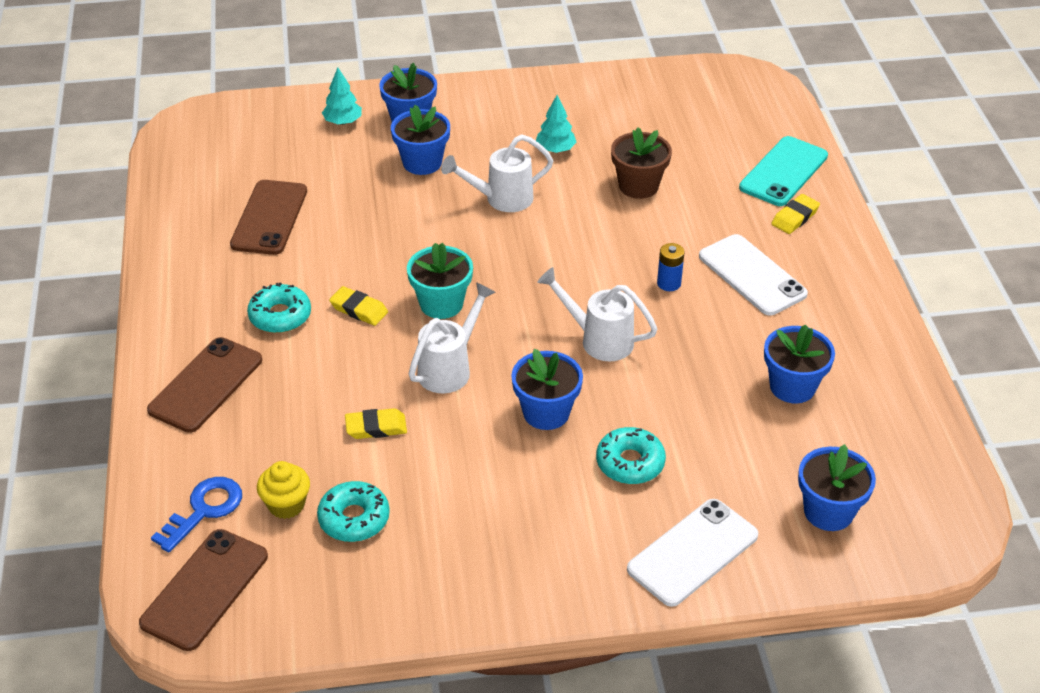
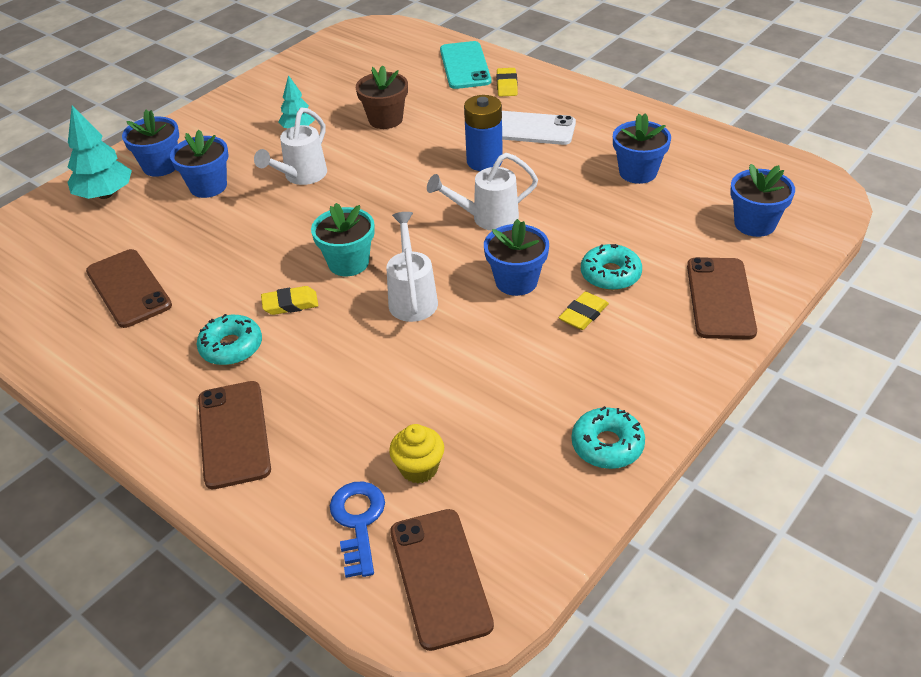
camera: 40 degrees left, 0 degrees up
(343, 122) = (105, 195): turquoise tree -> turquoise tree, size x1.60
(354, 519) = (483, 439): turquoise donut -> turquoise donut (607, 445)
(376, 427) = (413, 369): yellow eraser -> yellow eraser (583, 314)
(669, 283) = (484, 161): blue battery -> blue battery, size x1.75
(692, 552) = (720, 298): white phone -> brown phone

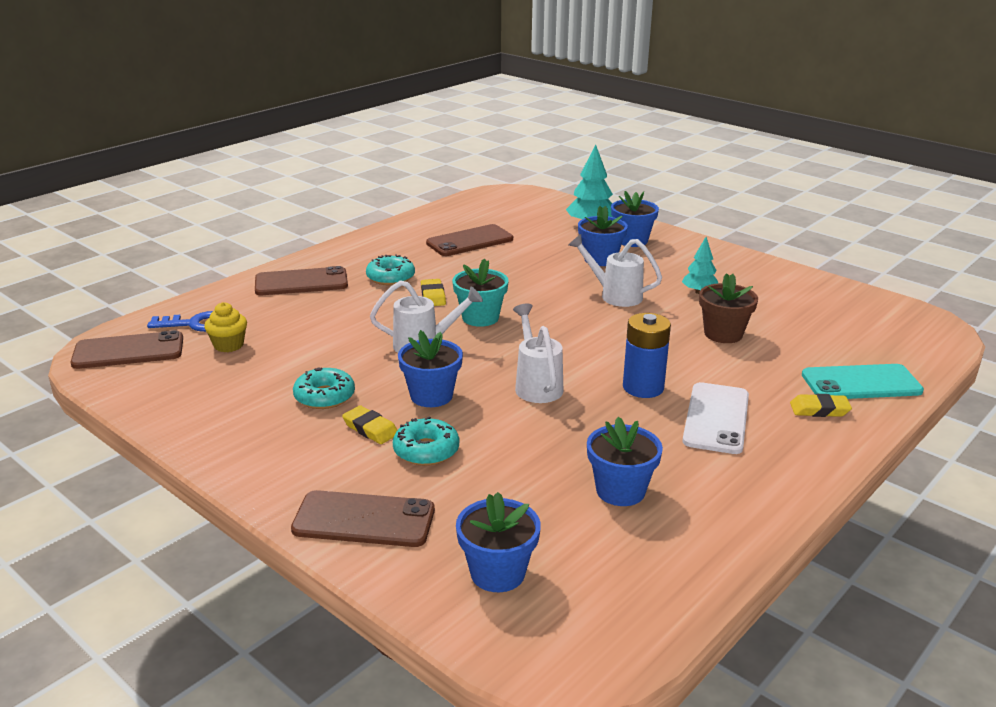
camera: 90 degrees right, 15 degrees down
(607, 445) = (200, 426): turquoise donut -> turquoise donut (324, 396)

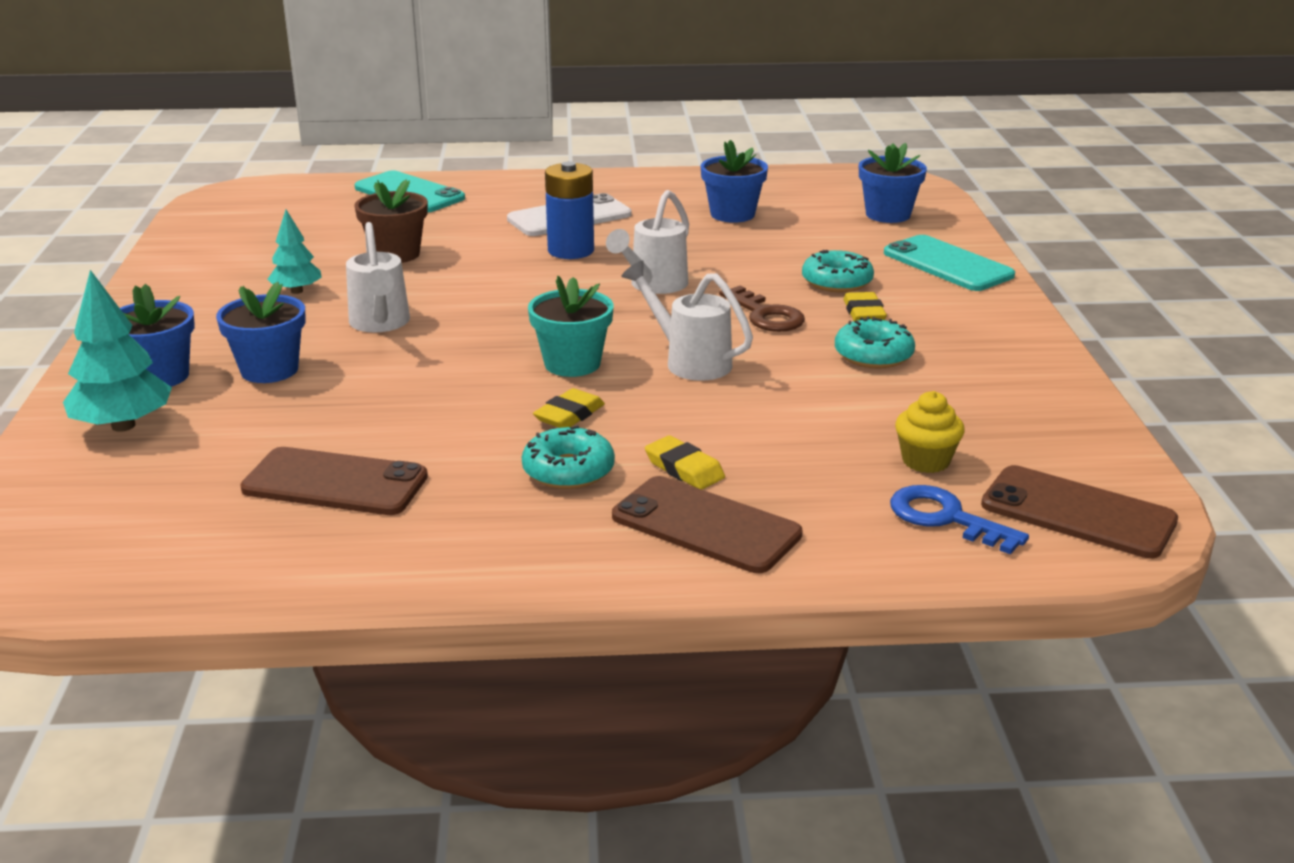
camera: 135 degrees left, 0 degrees up
(364, 520) = (947, 264): brown phone -> turquoise phone
(431, 396) = (765, 315): blue flower pot -> brown key
(819, 410) = (486, 195): yellow eraser -> yellow eraser (684, 469)

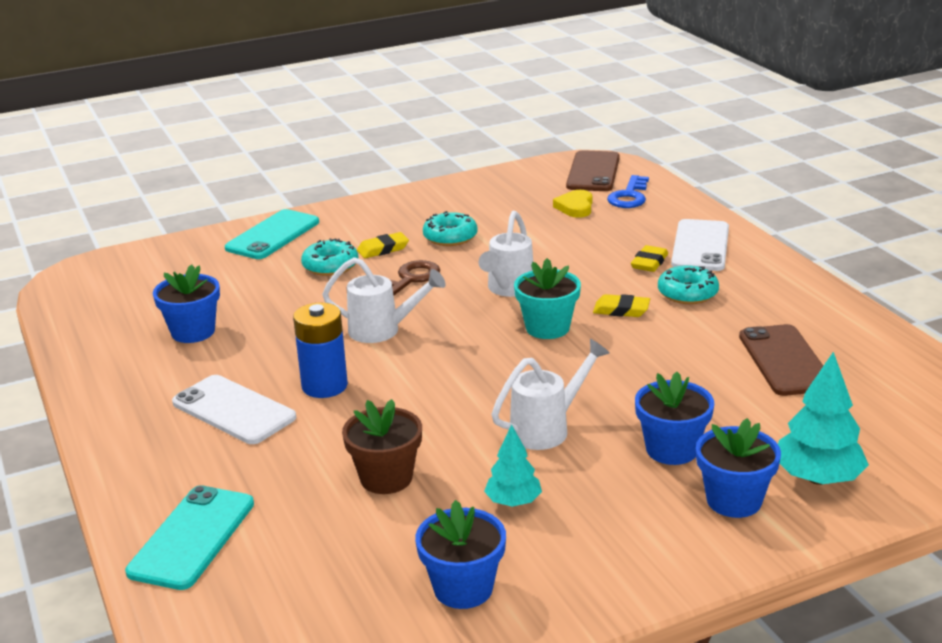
camera: 110 degrees left, 0 degrees up
(705, 525) = (700, 246): brown phone -> white phone
(888, 215) = (168, 269): blue flower pot -> blue flower pot (463, 588)
(925, 461) = (575, 207): yellow cupcake -> yellow heart

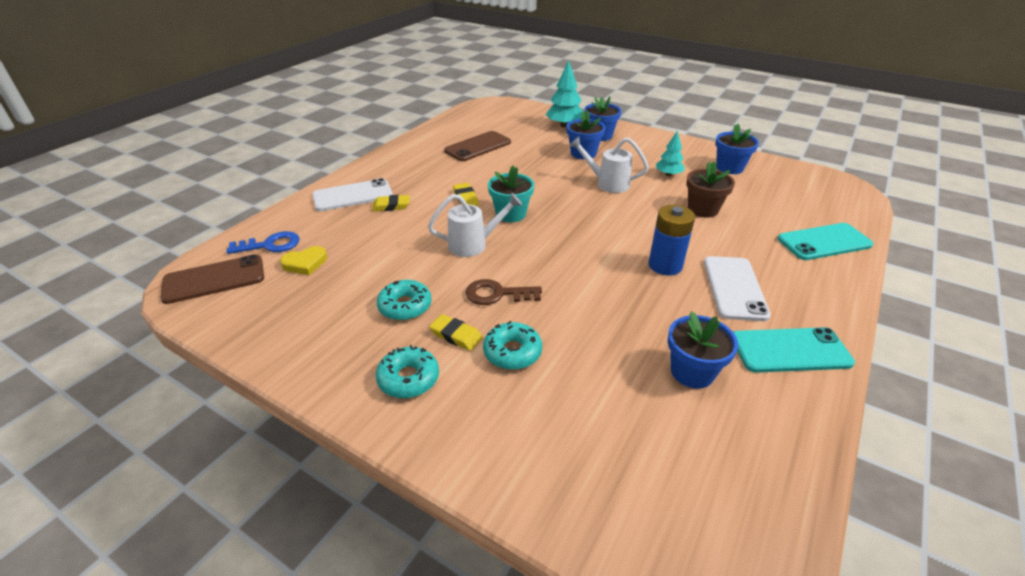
camera: 125 degrees left, 10 degrees up
(273, 235) = (482, 439): turquoise phone -> turquoise phone (790, 350)
(383, 330) = (580, 273): white watering can -> none
(687, 293) = (425, 184): turquoise donut -> turquoise donut (408, 378)

